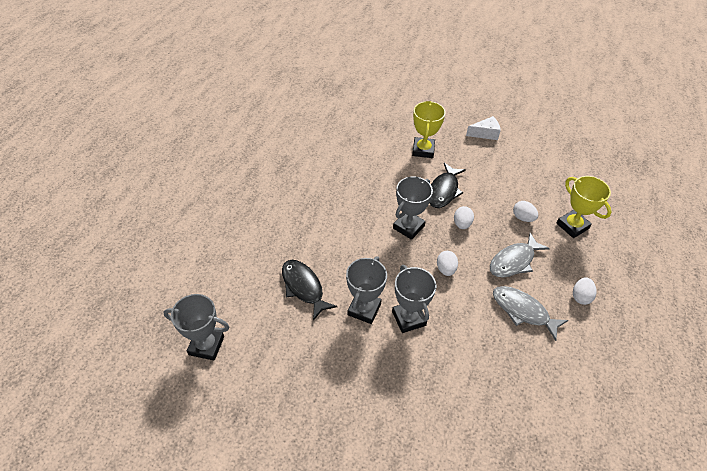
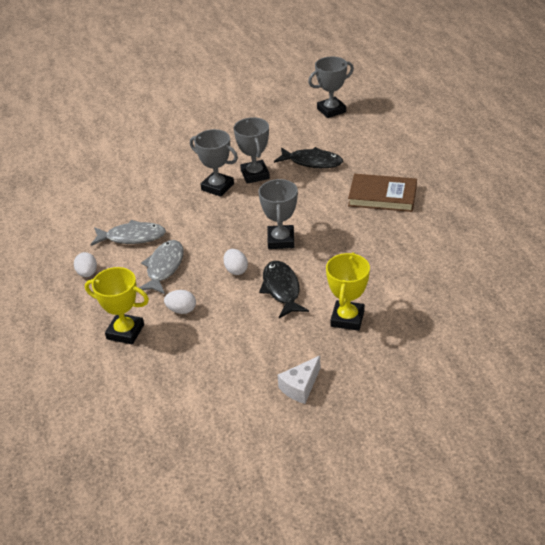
camera: 145 degrees right, 10 degrees down
(298, 214) = (382, 196): none -> brown book
(423, 150) = (347, 318): yellow trophy -> yellow trophy turned 45 degrees clockwise
(445, 269) = (218, 229): white egg -> none

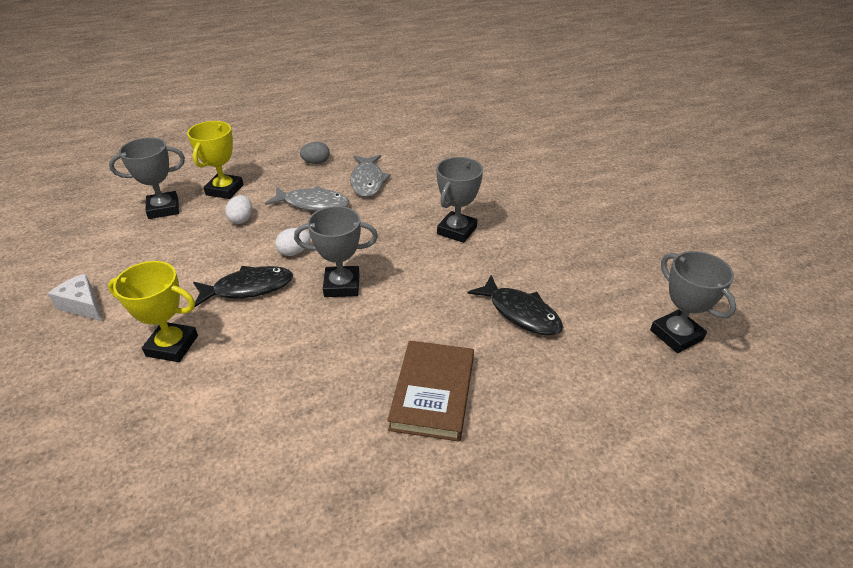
camera: 85 degrees right, 0 degrees up
(87, 273) = (316, 162): white egg -> grey egg
(255, 175) = (485, 259): grey trophy -> grey trophy (163, 209)
(312, 162) = (520, 313): black fish -> black fish turned 60 degrees counterclockwise

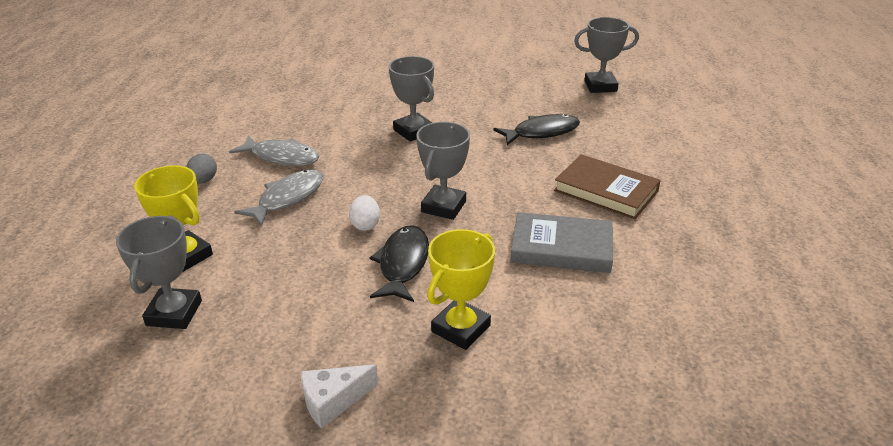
camera: 65 degrees left, 5 degrees down
(241, 219) = (267, 251): white egg -> none
(310, 381) = (561, 247): none -> grey book

